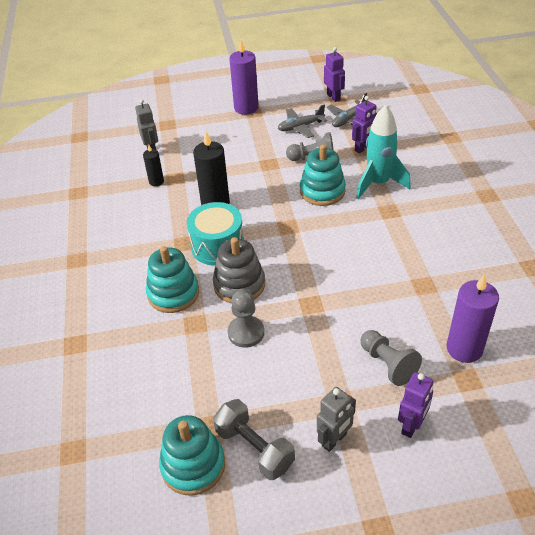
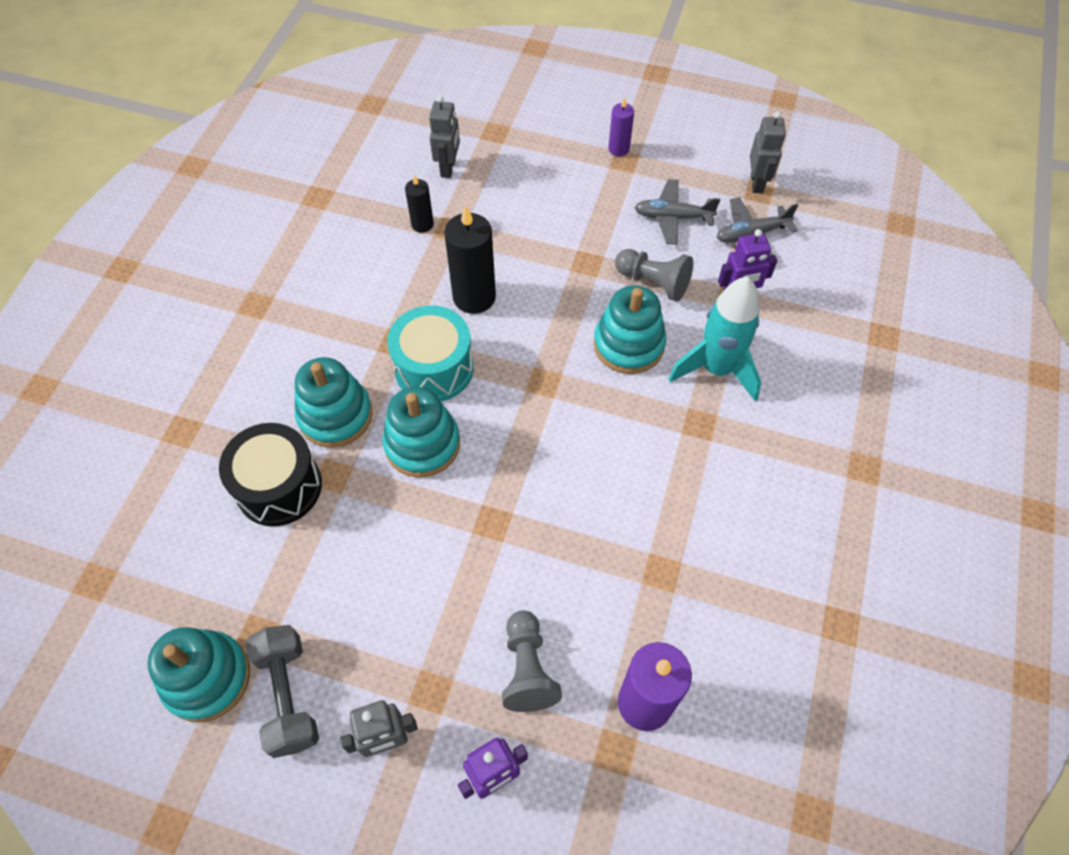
camera: 25 degrees right, 15 degrees up
(164, 344) = (279, 487): none -> black drum
(239, 285) = (422, 444): grey stacking toy -> turquoise stacking toy
(246, 108) = (618, 149): purple candle -> purple candle, size x0.55
(246, 333) = (384, 522): grey pawn -> none
(333, 97) = (757, 183): purple robot -> grey robot

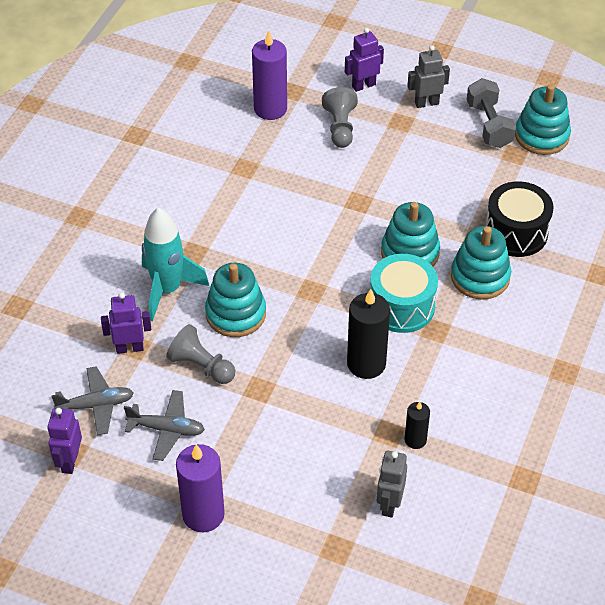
camera: 175 degrees left, 10 degrees down
(618, 149) = (203, 514): purple candle -> purple candle, size x1.82
(757, 183) = (69, 461): grey robot -> purple robot

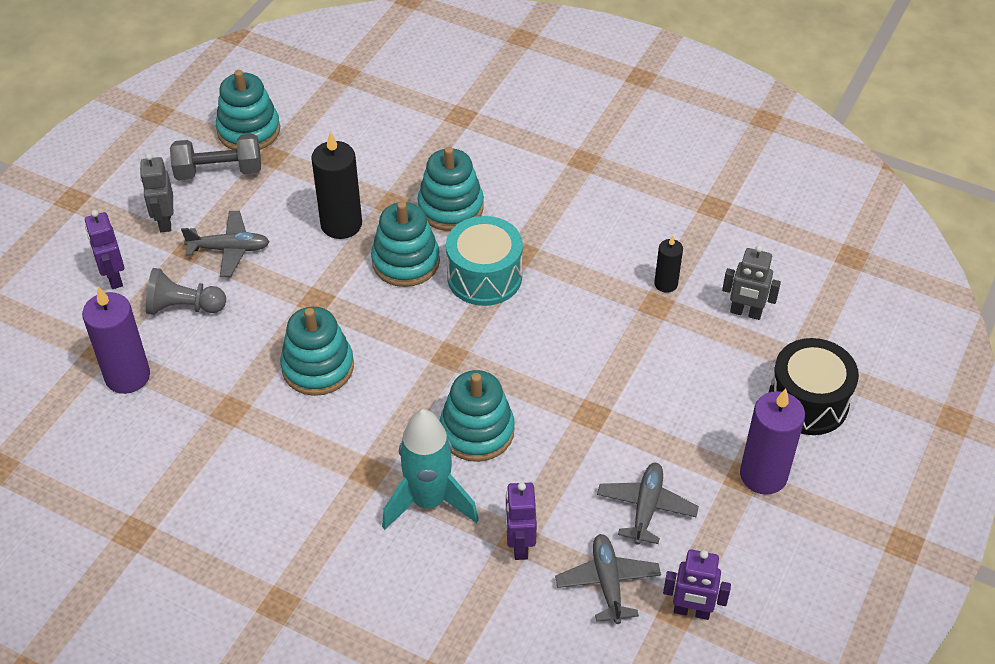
camera: 85 degrees left, 0 degrees up
(201, 366) = (554, 469): grey pawn -> none
(290, 211) = (318, 367): none -> turquoise stacking toy
(366, 364) = (562, 315): black candle -> black candle (341, 224)
(404, 144) = (229, 249): none -> grey plane
(516, 233) = (391, 171): black drum -> black drum (808, 402)

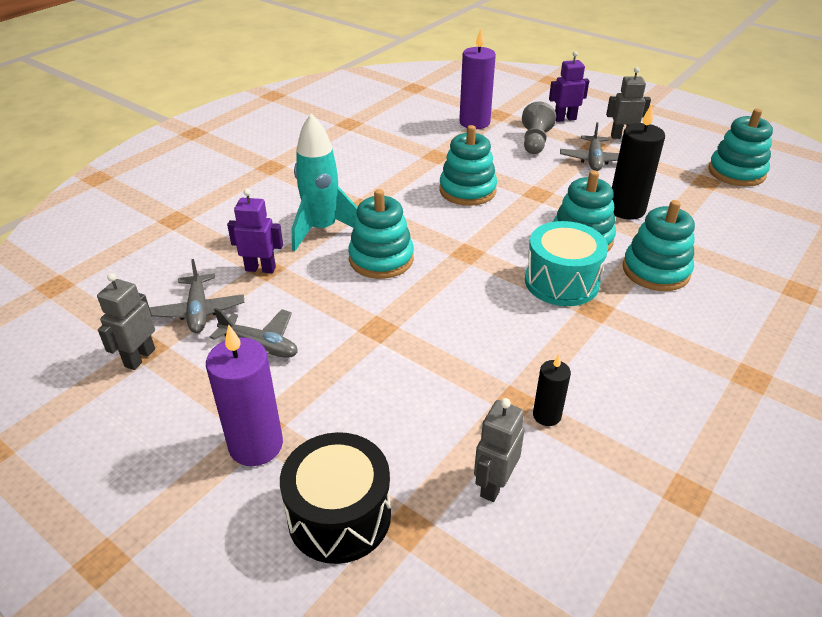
camera: 100 degrees right, 10 degrees down
(219, 171) = (682, 158): grey dumbbell -> none
(607, 582) = (198, 311): grey plane -> grey plane turned 75 degrees clockwise
(691, 611) = (139, 357): purple robot -> grey robot

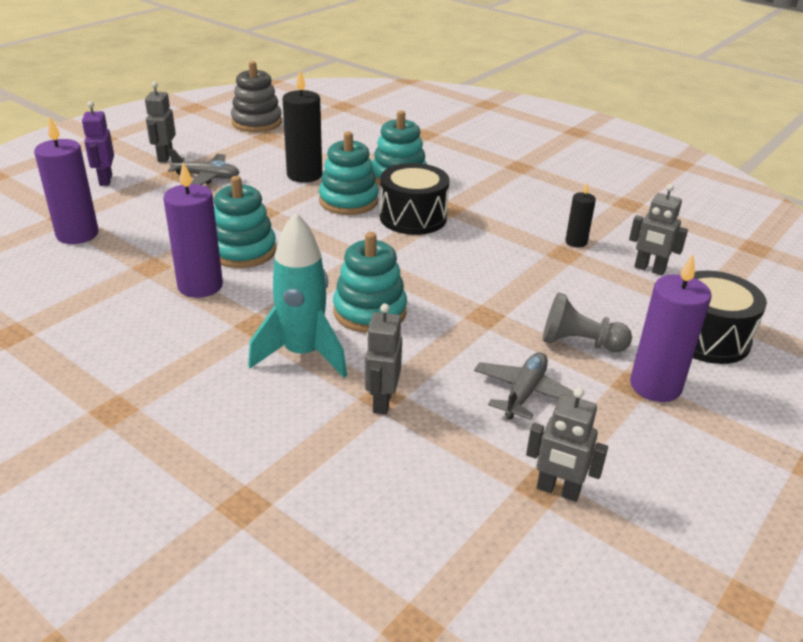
camera: 90 degrees left, 5 degrees down
(198, 311) = (467, 448): grey plane -> none
(260, 269) = (382, 402): purple robot -> grey robot
(411, 178) = (200, 286): none -> purple candle
(535, 142) = (150, 202): grey pawn -> grey pawn (579, 343)
(561, 282) = (413, 218): turquoise drum -> black drum
(736, 172) = (257, 122): turquoise stacking toy -> grey stacking toy

